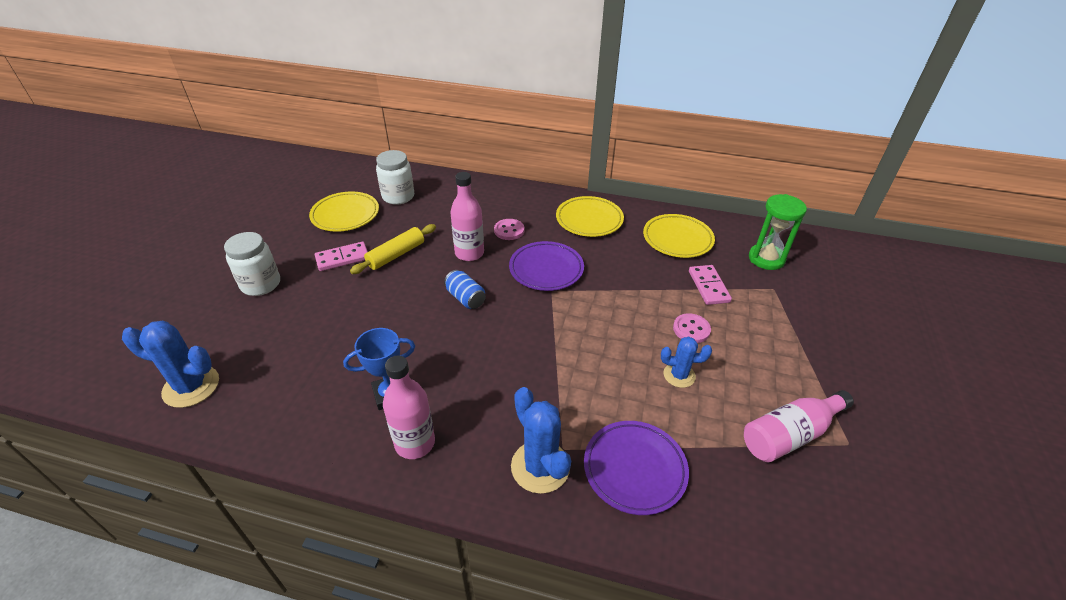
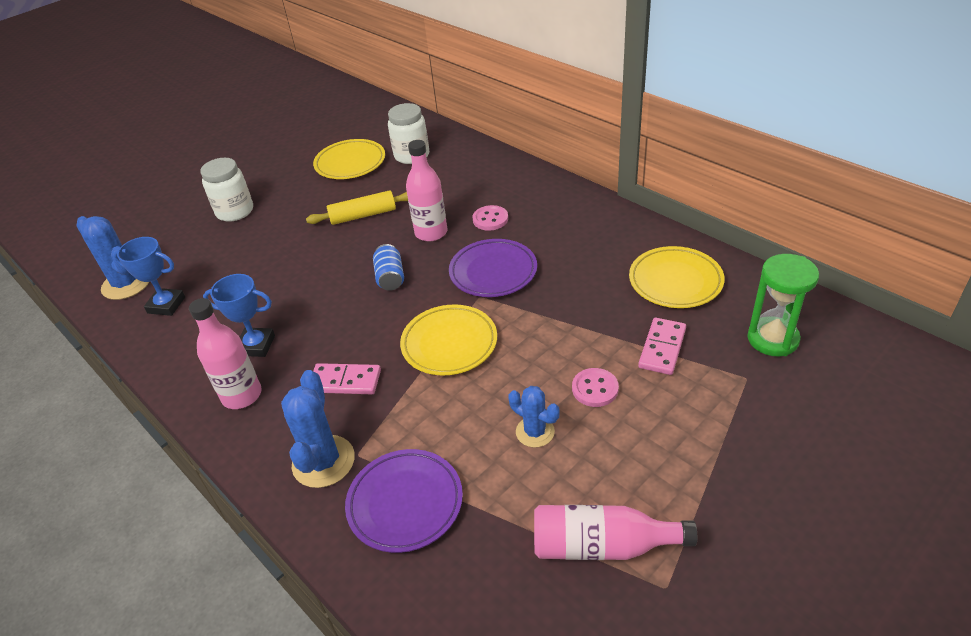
camera: 35 degrees right, 0 degrees up
(259, 391) = (166, 305): none -> blue trophy
(342, 258) = (315, 206): pink domino -> pink domino (345, 381)
(589, 220) = (588, 230): yellow plate -> yellow plate (449, 343)

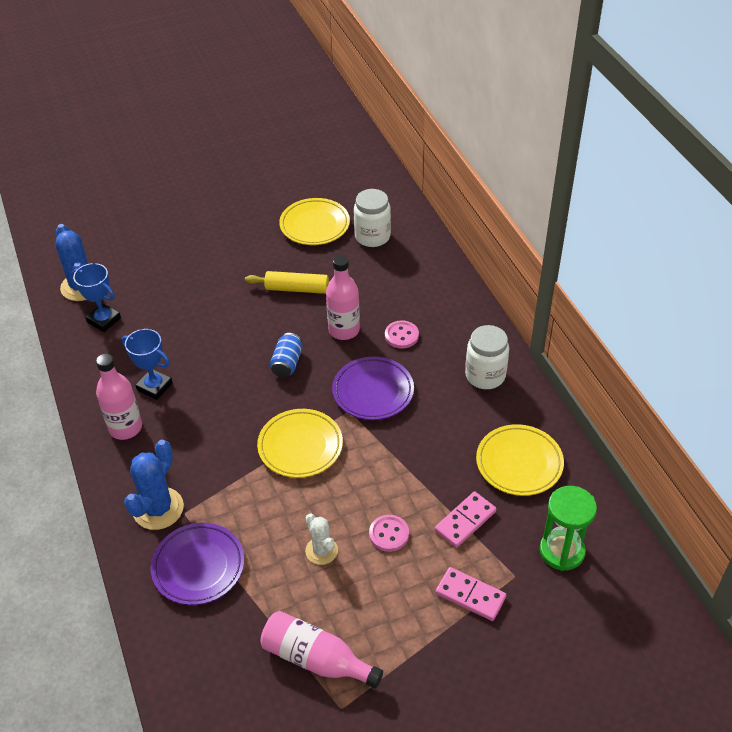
camera: 20 degrees right, 5 degrees up
(235, 211) = (195, 243): white jar -> white jar (485, 375)
(345, 381) = (205, 447): pink domino -> pink domino (470, 595)
(535, 432) = (321, 551): blue cactus -> white cactus

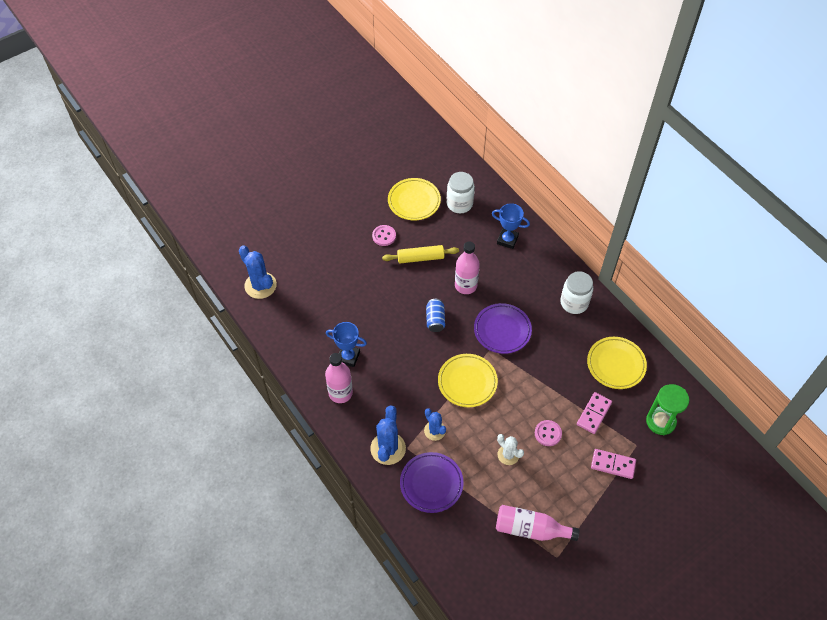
camera: 15 degrees left, 10 degrees up
(104, 320) = (289, 310): blue trophy -> blue trophy (507, 240)
(231, 498) = (434, 430): none -> blue cactus
(401, 335) = (507, 282): pink button -> pink button (384, 236)

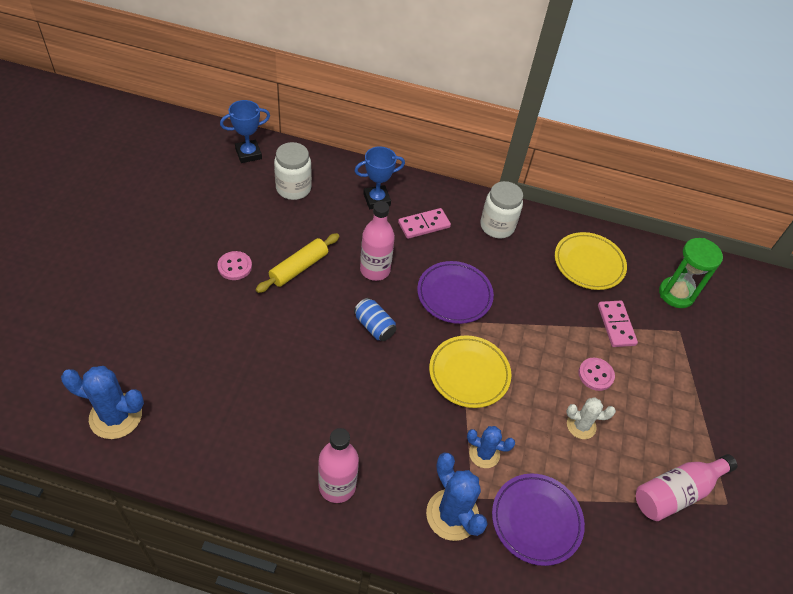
camera: 45 degrees left, 5 degrees down
(348, 357) = (309, 434): blue trophy -> blue trophy (248, 154)
(414, 201) = (239, 211): yellow plate -> none
(613, 464) = (679, 365): pink domino -> pink domino (424, 225)

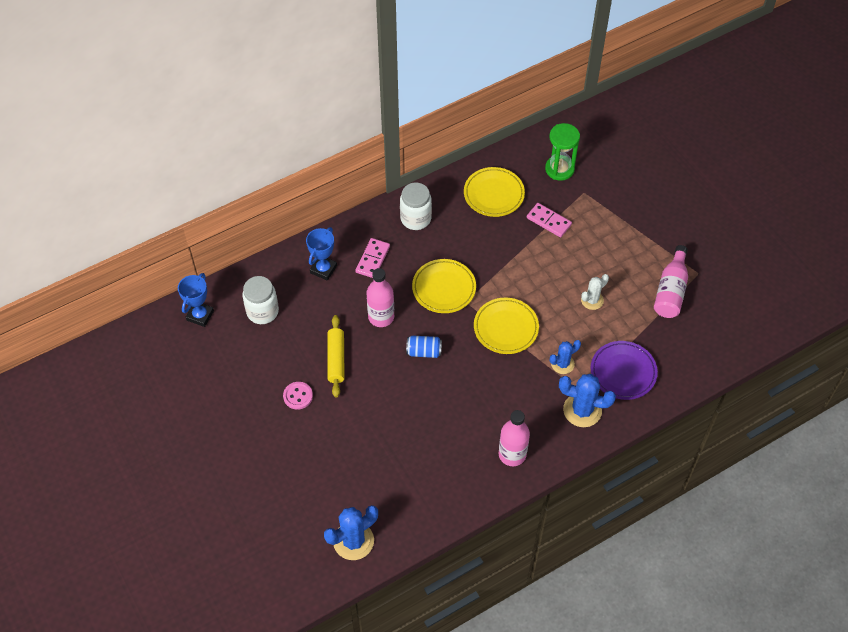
camera: 40 degrees left, 5 degrees up
(454, 295) = (444, 288): purple plate -> yellow plate
(595, 375) = (569, 263): pink button -> none

